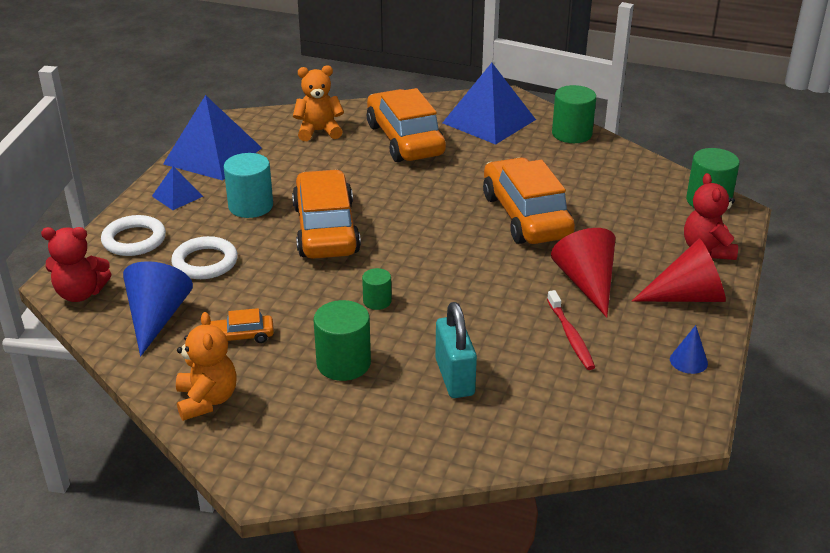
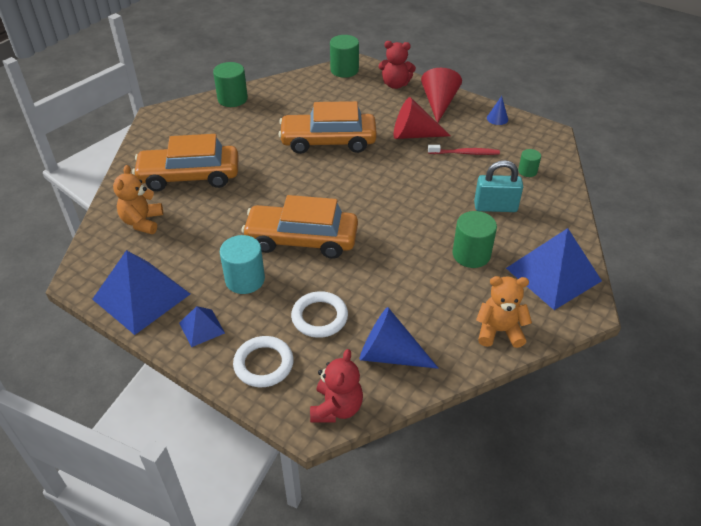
camera: 75 degrees left, 10 degrees up
(240, 336) = (428, 305): orange car -> none
(377, 301) = (405, 227): green cylinder -> green cylinder (527, 171)
(489, 121) = (189, 130): blue pyramid -> blue pyramid (553, 274)

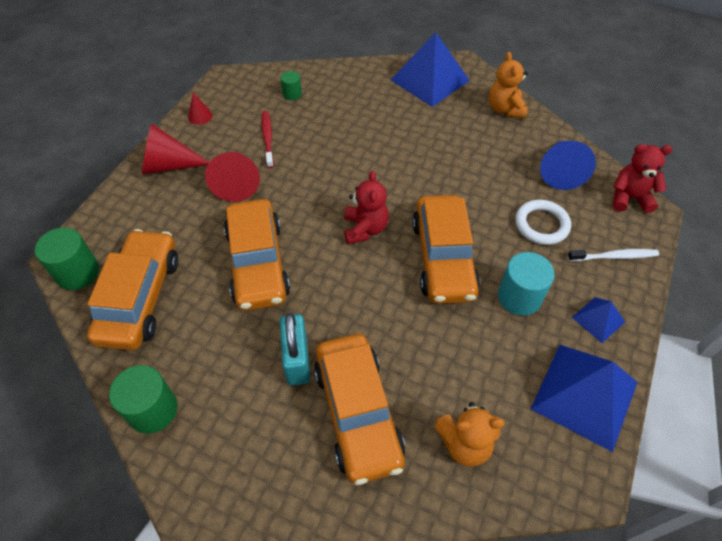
camera: 100 degrees left, 10 degrees up
(263, 364) = (614, 256): white ring -> white toothbrush
(315, 93) = (140, 297): none -> orange car
(395, 84) = (122, 210): red teddy bear -> red teddy bear (365, 229)
(471, 254) = (422, 128): green cylinder -> none
(495, 207) = (352, 114): turquoise padlock -> turquoise padlock (297, 360)
(497, 118) = (200, 116): blue cone -> red cone

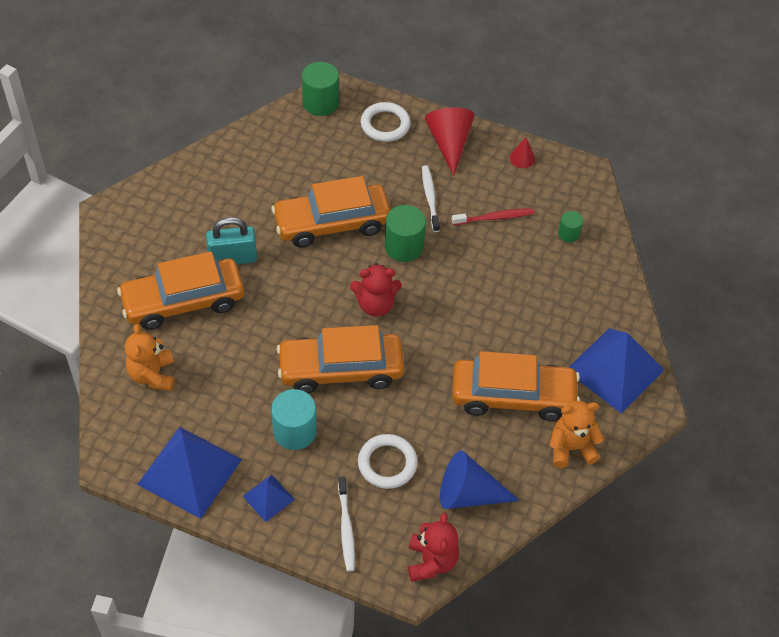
camera: 85 degrees right, 0 degrees up
(129, 214) = (385, 125): none -> white ring
(140, 297) = (295, 147): orange car -> orange car (513, 396)
(153, 410) = (194, 171): green cylinder -> green cylinder (404, 246)
(236, 182) = (430, 198): red cone -> white toothbrush

